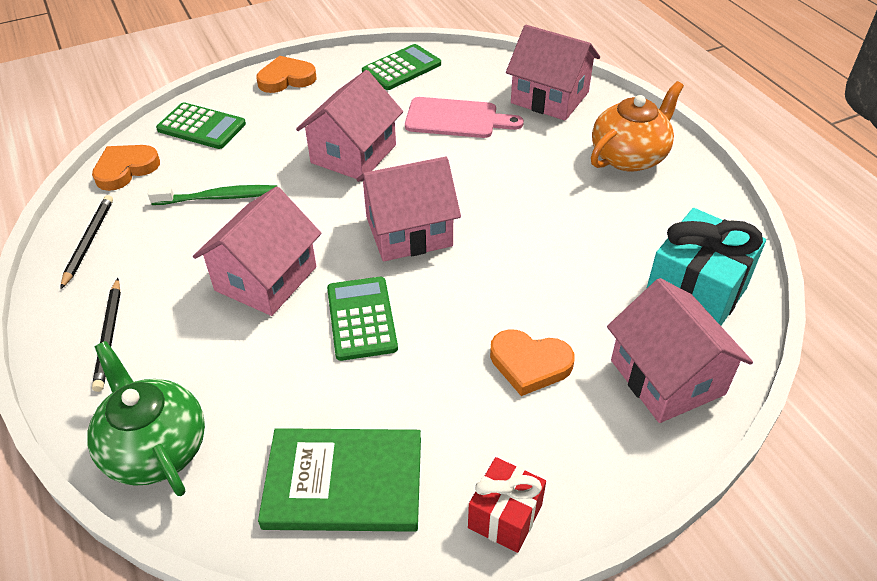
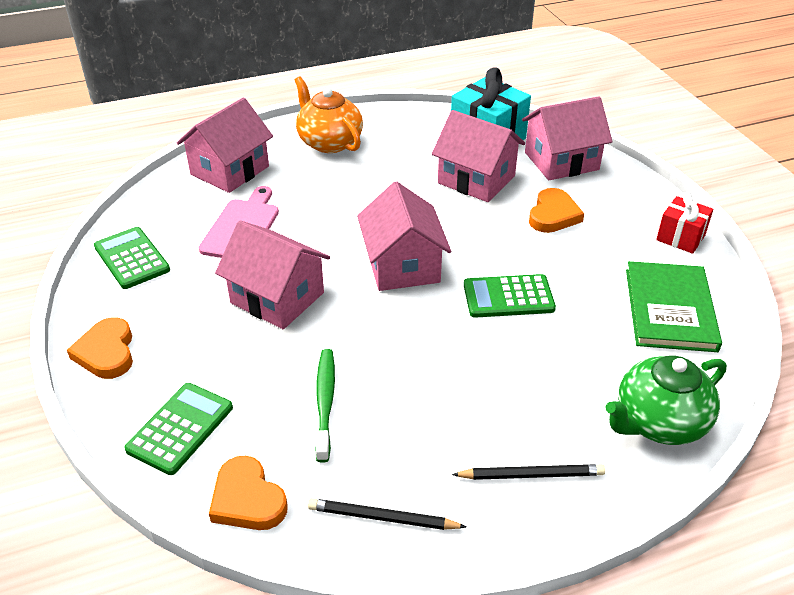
camera: 85 degrees left, 5 degrees down
(266, 278) = (456, 359): pink house -> pink house (476, 179)

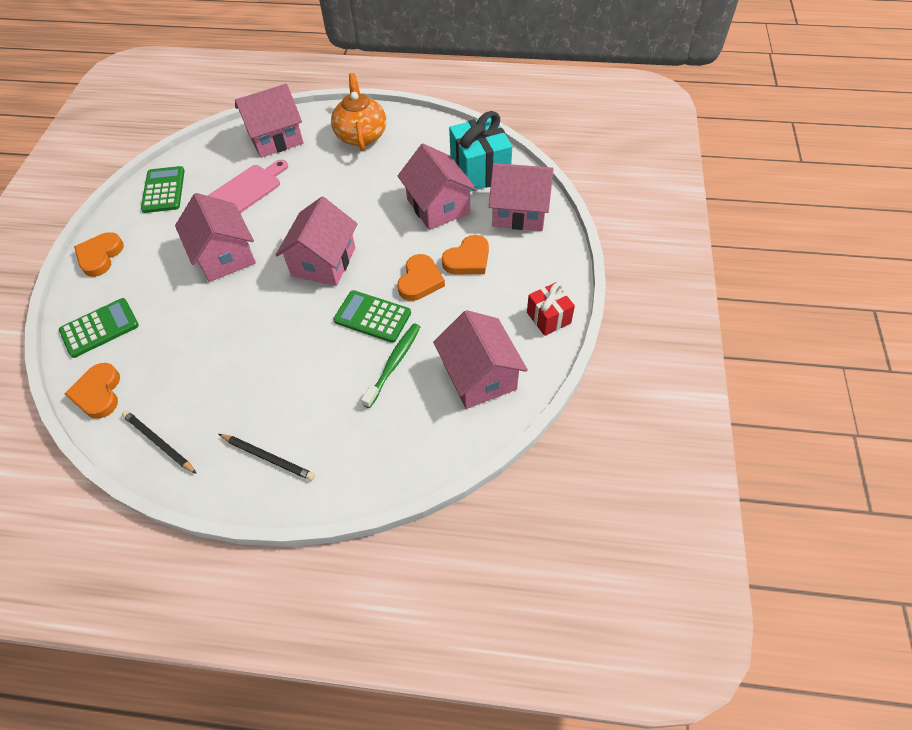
camera: 30 degrees right, 15 degrees up
(325, 402) = (191, 347): green toothbrush -> green toothbrush (394, 363)
(524, 248) = (420, 280): none -> orange heart
(659, 422) = (385, 461): green teapot -> none
(670, 309) = (479, 376): green book -> pink house

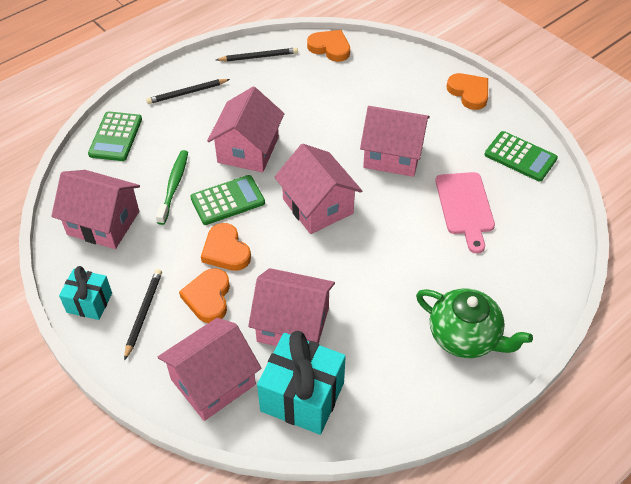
camera: 130 degrees right, 5 degrees down
(99, 328) = (389, 67): green calculator -> green calculator (115, 137)
(275, 138) = (528, 266): pink house -> pink house (248, 150)
(361, 135) = (465, 337): orange teapot -> green teapot
(394, 363) = (174, 186): green toothbrush -> green toothbrush turned 150 degrees counterclockwise
(519, 281) = (143, 313): none -> black pencil
(548, 318) = (89, 302): red gift -> turquoise gift

